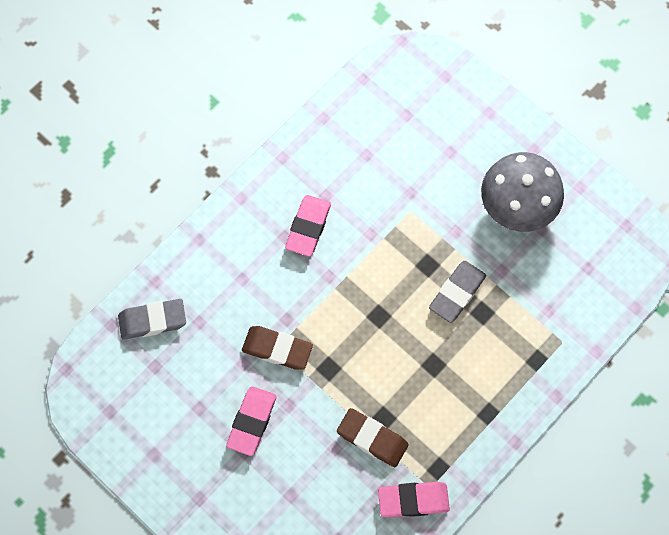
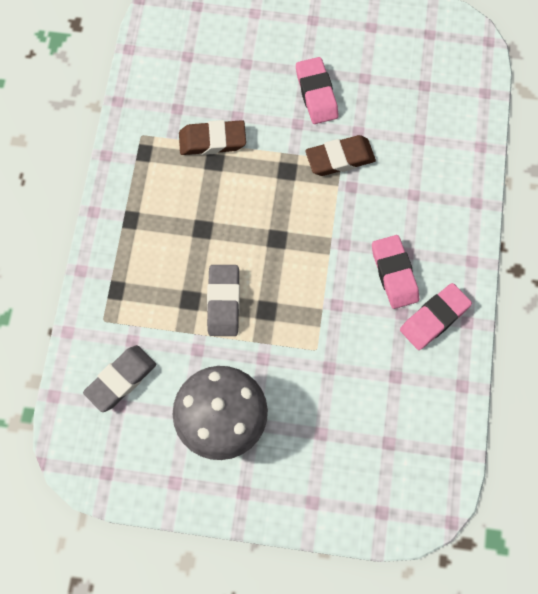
camera: 145 degrees right, 0 degrees up
(152, 321) = (456, 116): grey eraser -> grey eraser (121, 379)
(413, 500) = (148, 117): pink eraser -> pink eraser (434, 318)

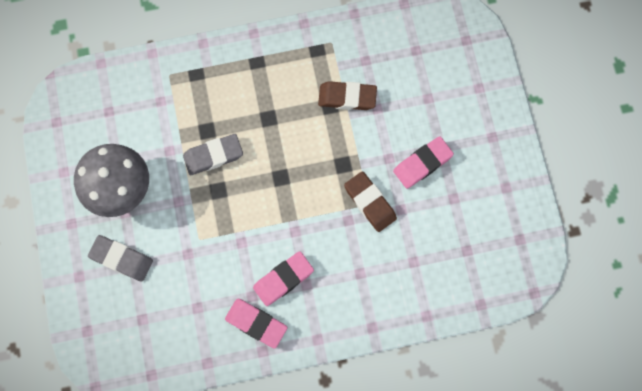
camera: 70 degrees right, 5 degrees up
(121, 379) = (128, 105): grey eraser -> grey eraser (122, 259)
(212, 141) = (347, 97): brown eraser -> brown eraser turned 60 degrees counterclockwise

